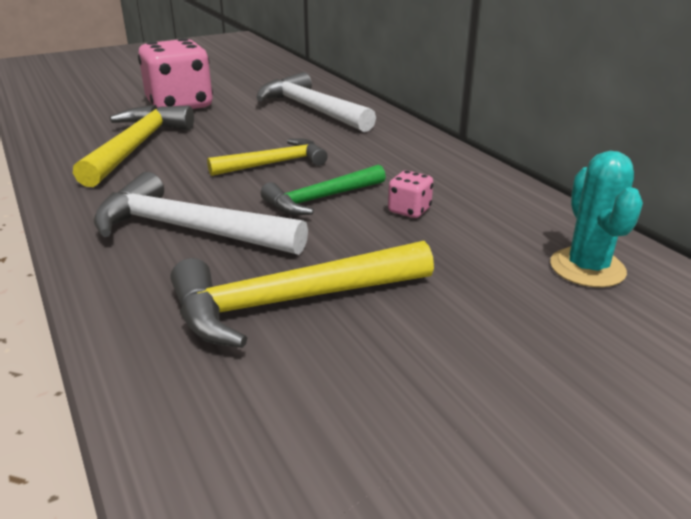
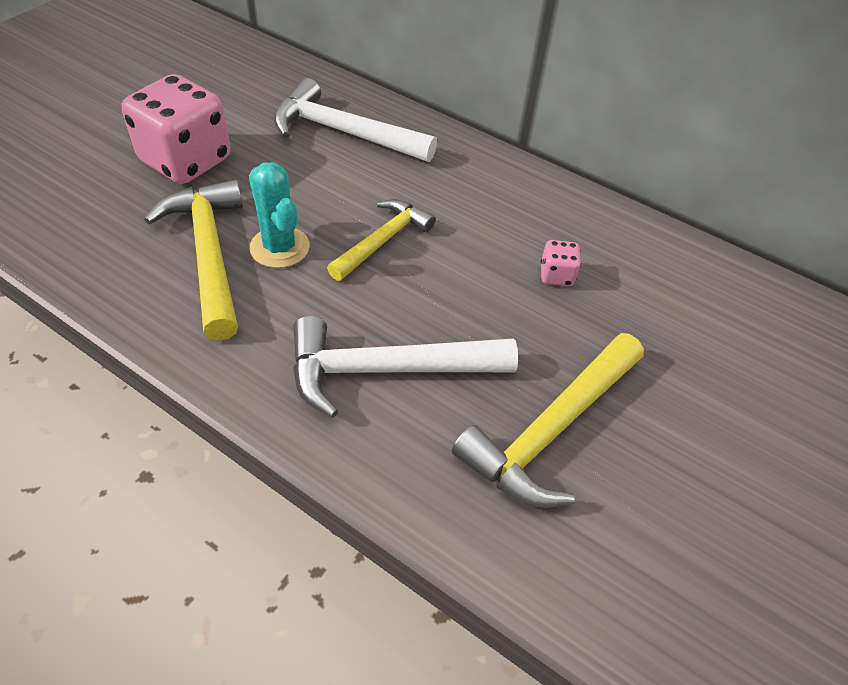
camera: 30 degrees left, 20 degrees up
(320, 199) = (470, 283): green hammer -> none
(587, 268) = (729, 305): turquoise cactus -> turquoise cactus (279, 247)

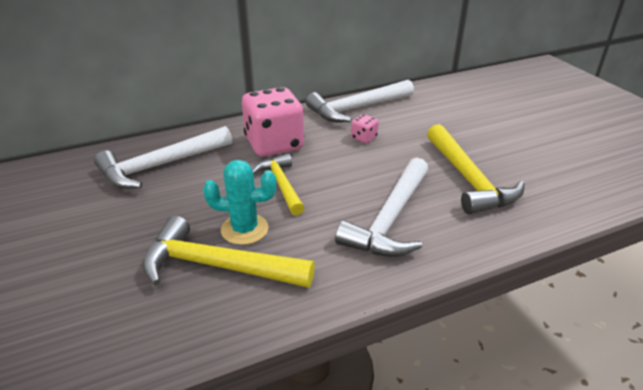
camera: 55 degrees left, 15 degrees down
(186, 160) = (96, 248): pink dice -> pink dice (274, 144)
(630, 238) = (357, 108): none -> white hammer

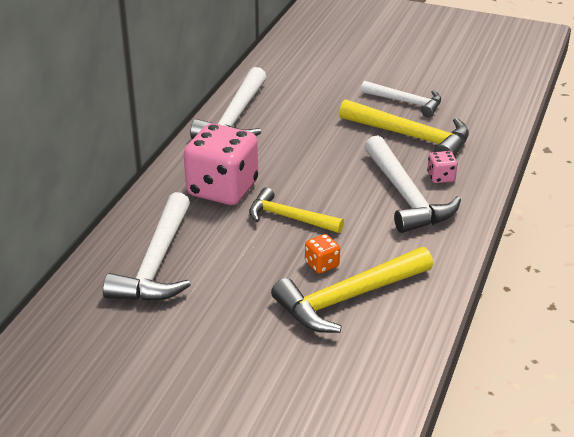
camera: 45 degrees left, 0 degrees up
(244, 229) = (322, 264): turquoise cactus -> orange dice
(364, 138) = (286, 143): pink dice -> pink dice (441, 177)
(504, 153) = (406, 102): none -> white hammer

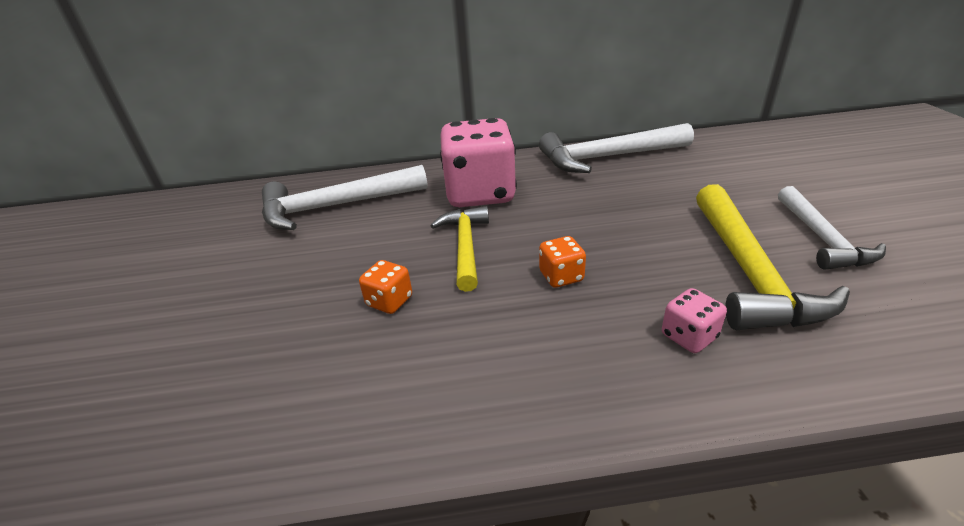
camera: 65 degrees right, 0 degrees up
(348, 298) = (329, 348): yellow hammer -> none
(358, 194) = (561, 276): none -> orange dice
(406, 196) = (600, 318): white hammer -> none

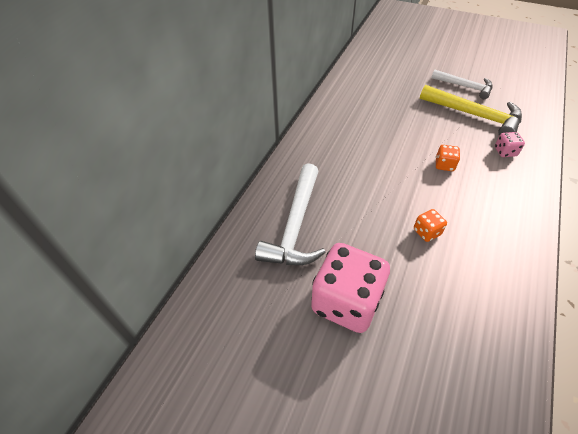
camera: 60 degrees left, 15 degrees up
(465, 246) = (394, 185): yellow hammer -> none
(480, 194) = (340, 157): pink dice -> pink dice (346, 302)
(607, 157) = (343, 97): white hammer -> none

